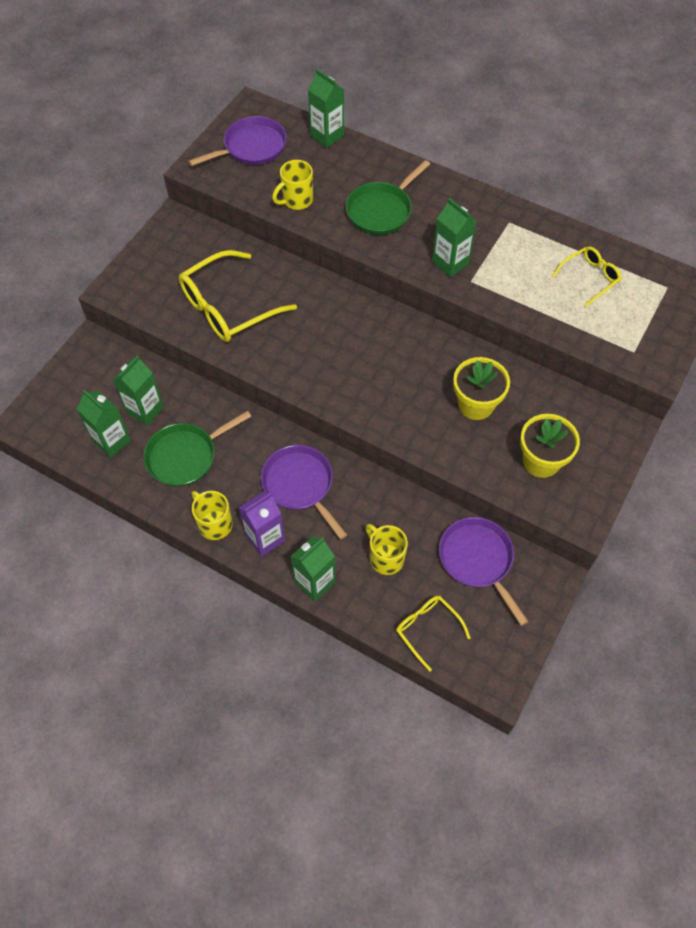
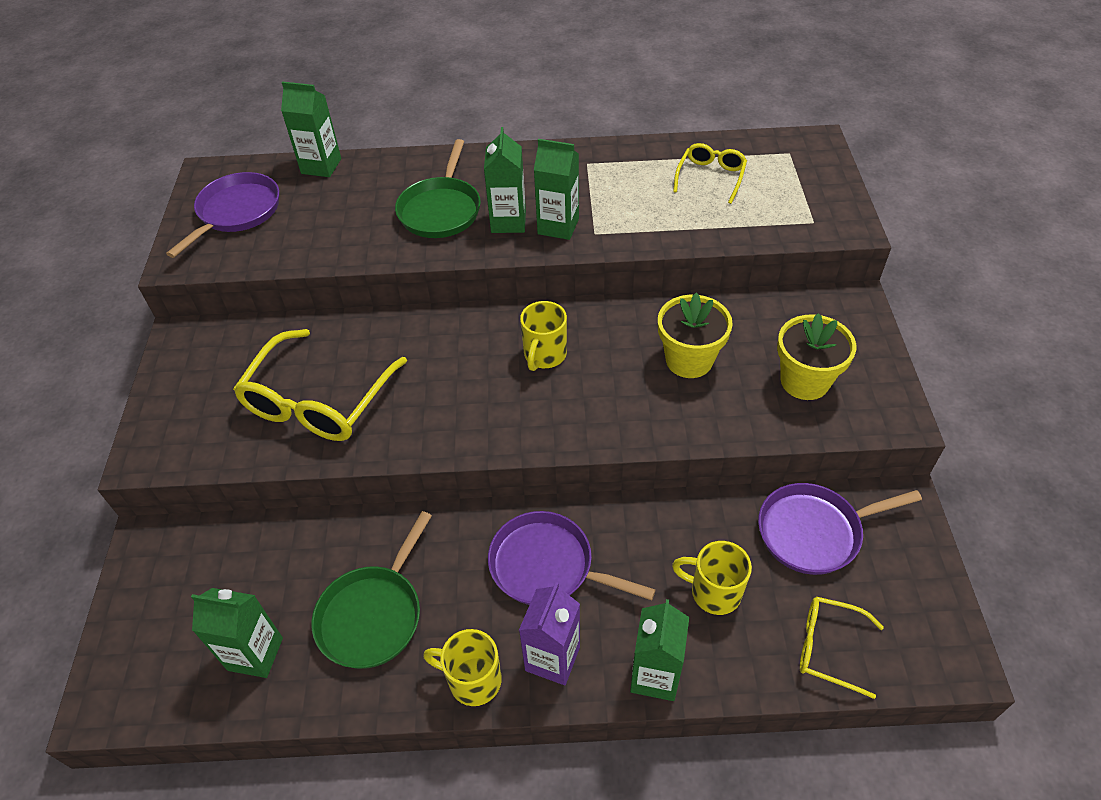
camera: 30 degrees left, 10 degrees down
(145, 410) = (278, 587): green carton -> green carton (508, 222)
(296, 200) = (332, 241): yellow mug -> yellow mug (544, 355)
(478, 560) = (814, 532): purple pan -> purple pan turned 45 degrees counterclockwise

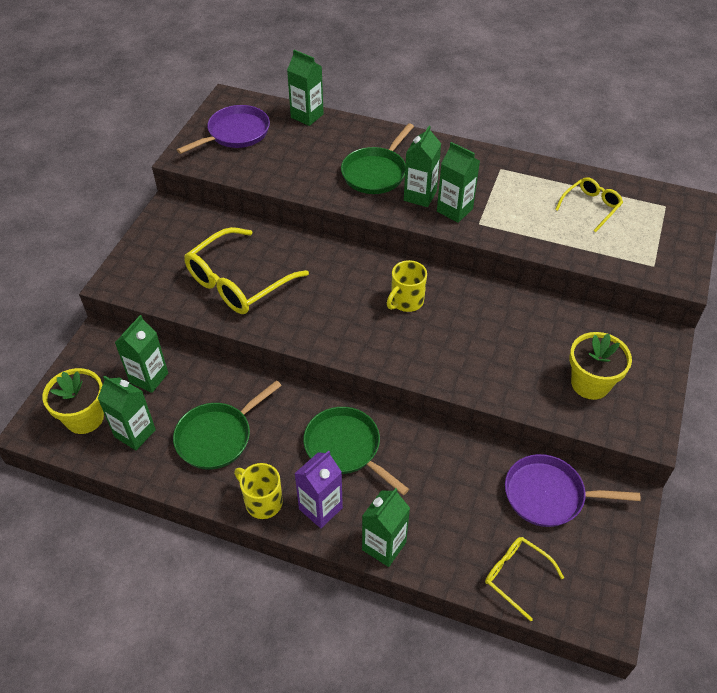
camera: 20 degrees right, 0 degrees up
(243, 569) = (149, 377): none -> green carton
(547, 566) = (346, 448): purple pan -> green pan
(689, 360) = (510, 339): yellow flower pot -> yellow flower pot (84, 418)
(713, 592) = (453, 508): yellow mug -> none

